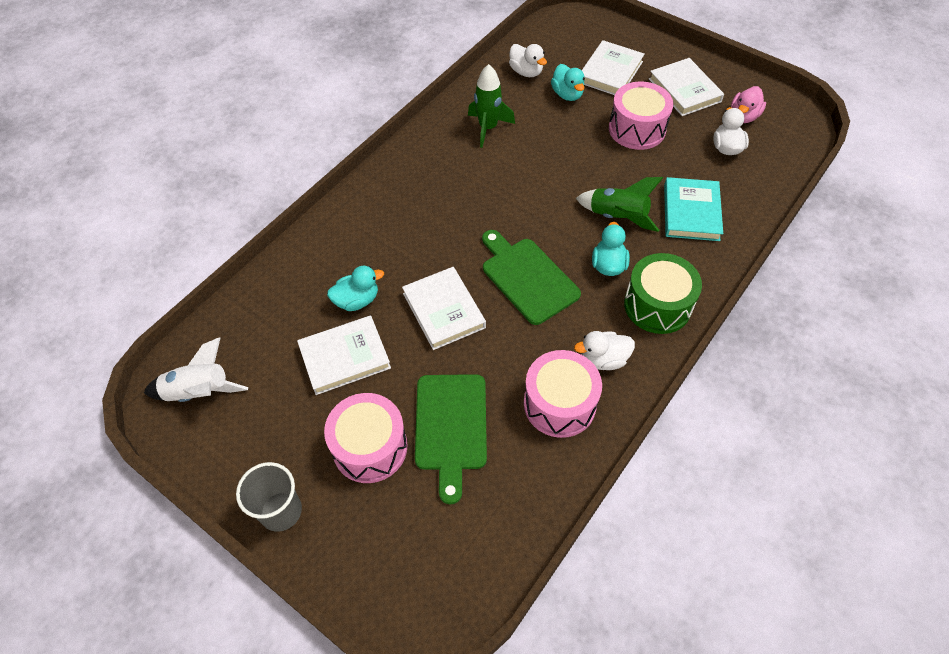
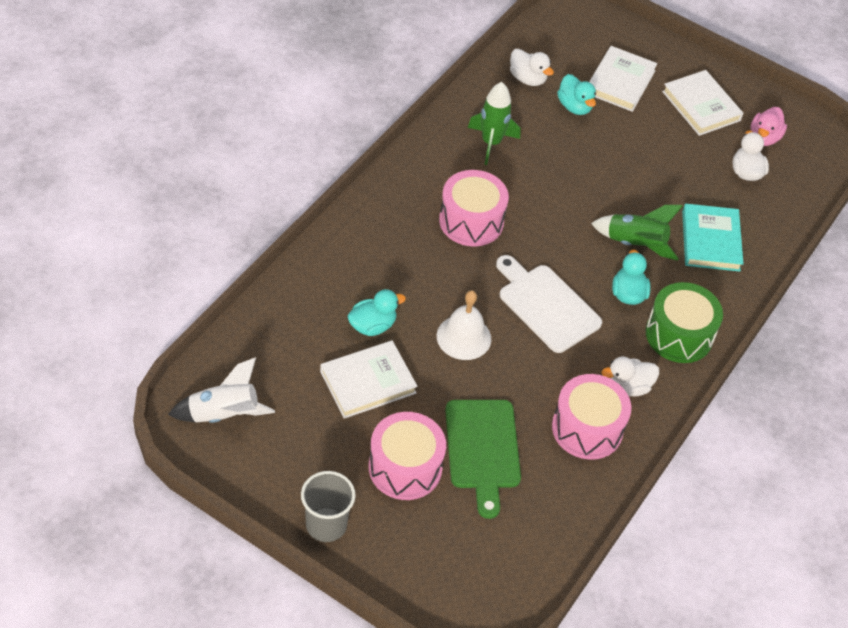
camera: 10 degrees left, 5 degrees down
(444, 310) = (464, 337): white book -> white bell
(527, 277) = (546, 305): green cutting board -> white cutting board
(637, 129) = (651, 149): pink drum -> pink drum (471, 221)

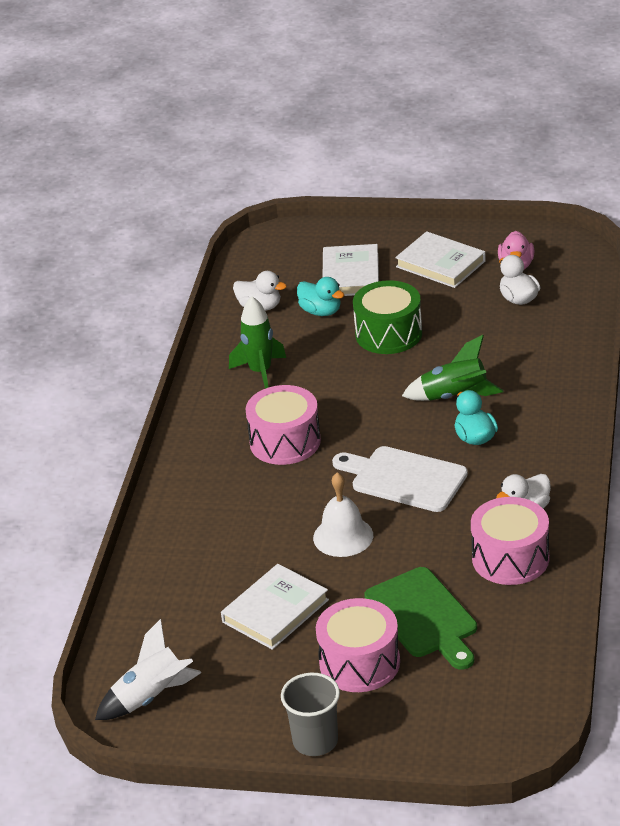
camera: 15 degrees left, 15 degrees down
(372, 326) = (248, 564): turquoise duck -> none
(679, 335) = (544, 450): green drum -> green drum (388, 334)
(710, 241) = (522, 365): turquoise book -> none

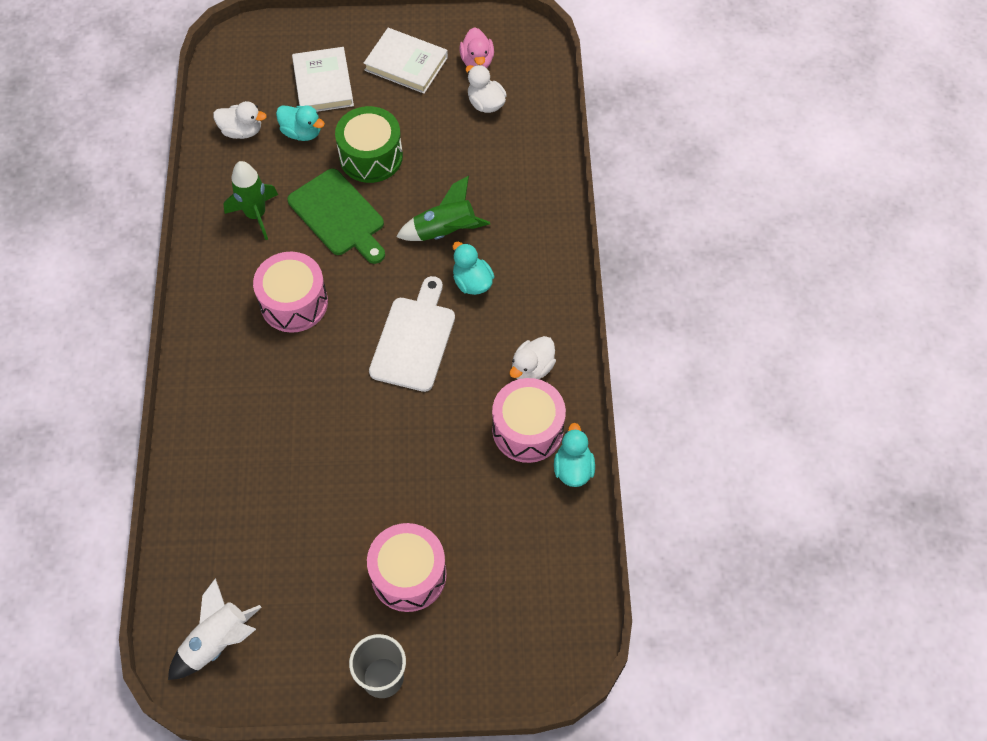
camera: 15 degrees left, 25 degrees up
(275, 611) = (319, 518): white book -> none
(343, 536) = (368, 418): white bell -> none
(404, 478) = (414, 339): white cutting board -> white cutting board turned 90 degrees clockwise
(423, 616) = (459, 510): green cutting board -> green cutting board (339, 215)
(553, 593) = (573, 468): none -> turquoise duck

